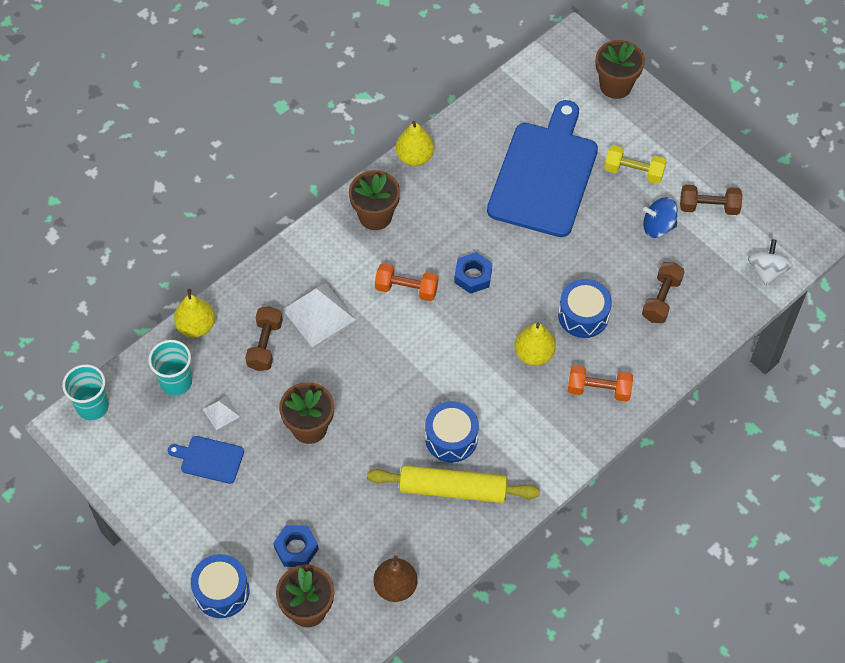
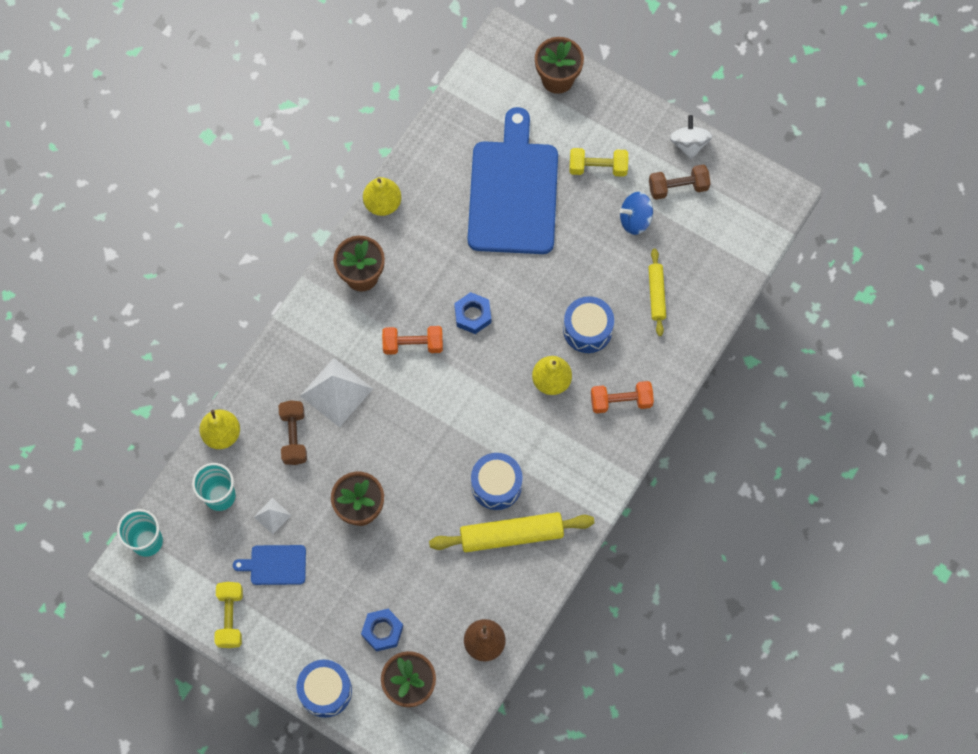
camera: 15 degrees left, 10 degrees up
(150, 497) = (230, 617): none -> yellow dumbbell
(661, 299) = (656, 294): brown dumbbell -> yellow rolling pin
(766, 271) = (747, 240): white spinning top -> white spinning top (689, 144)

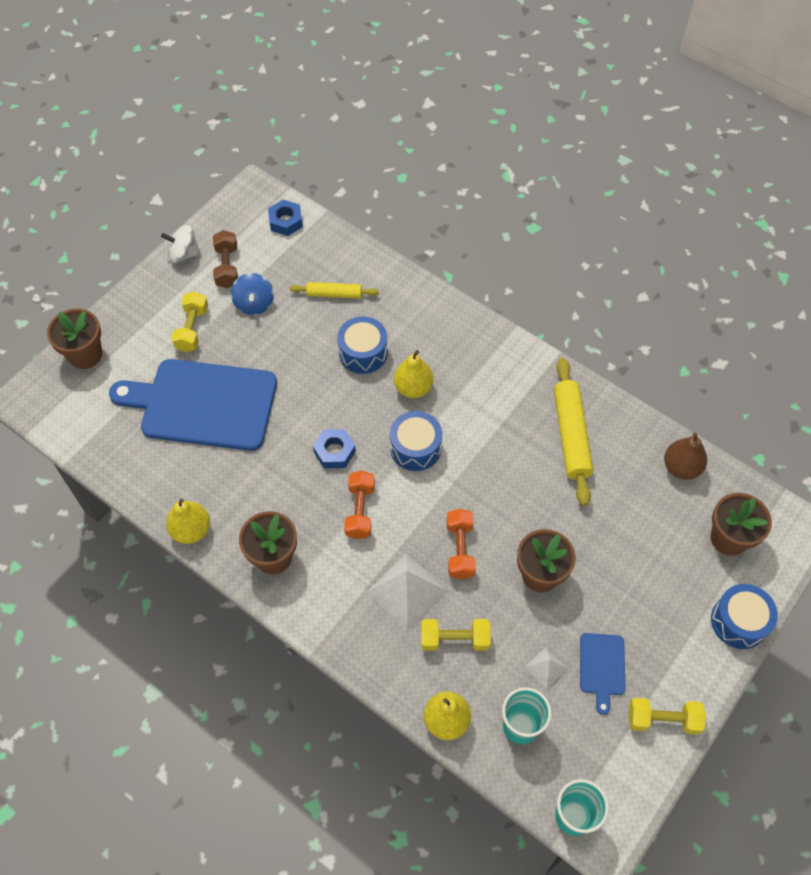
camera: 85 degrees left, 10 degrees down
(294, 436) = (454, 639): brown dumbbell -> yellow dumbbell
(382, 631) = (672, 561): blue nut -> blue nut (285, 221)
(496, 485) = (519, 444): blue drum -> blue drum (415, 448)
(621, 401) = (439, 332): orange dumbbell -> orange dumbbell (460, 549)

